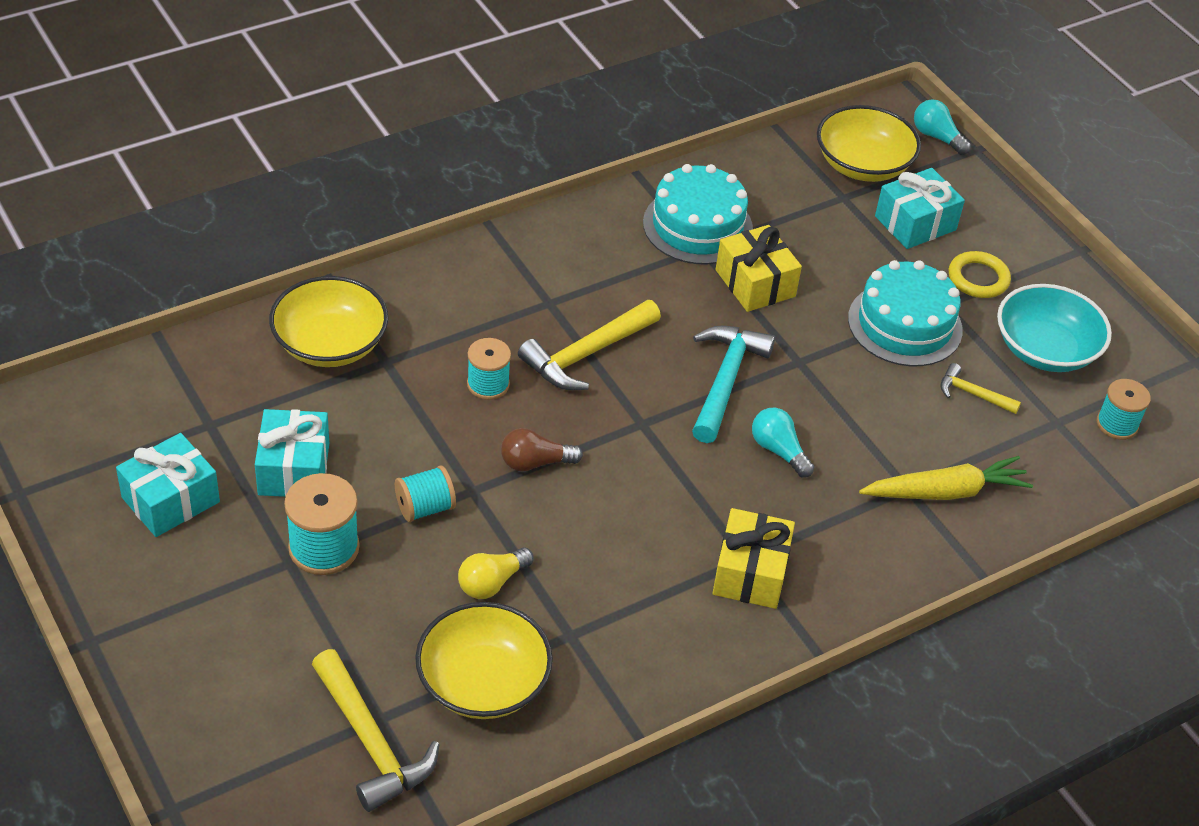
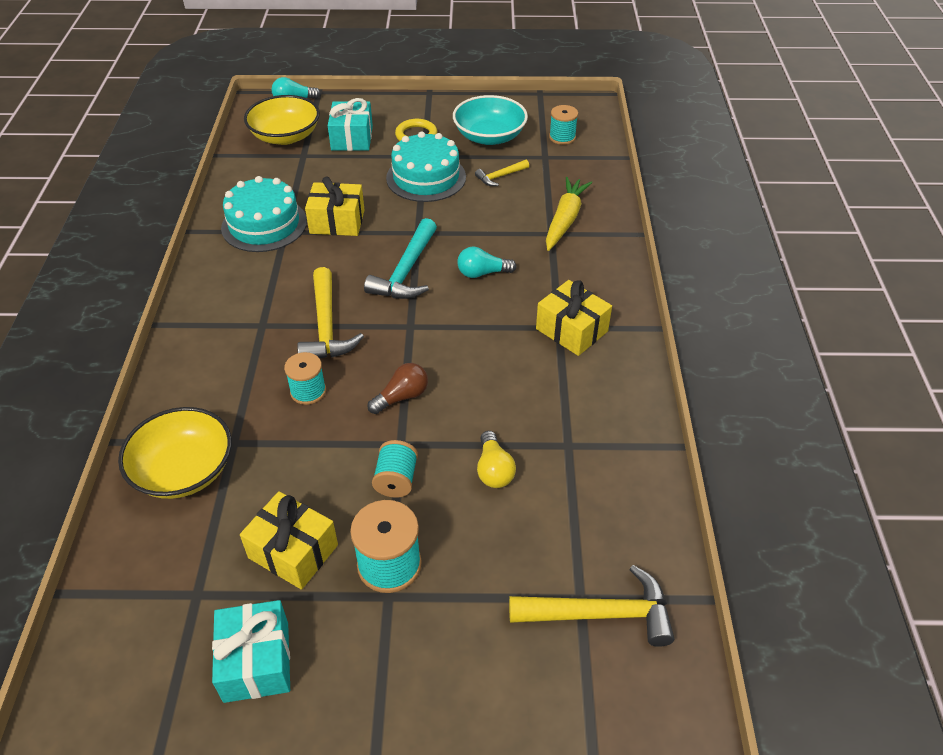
camera: 55 degrees left, 0 degrees up
(294, 469) = (293, 551): turquoise gift -> yellow gift
(483, 682) = (582, 515): yellow bowl -> none
(535, 463) = (401, 397): brown light bulb -> brown light bulb turned 150 degrees counterclockwise
(725, 381) = (406, 271): turquoise hammer -> turquoise hammer turned 120 degrees counterclockwise

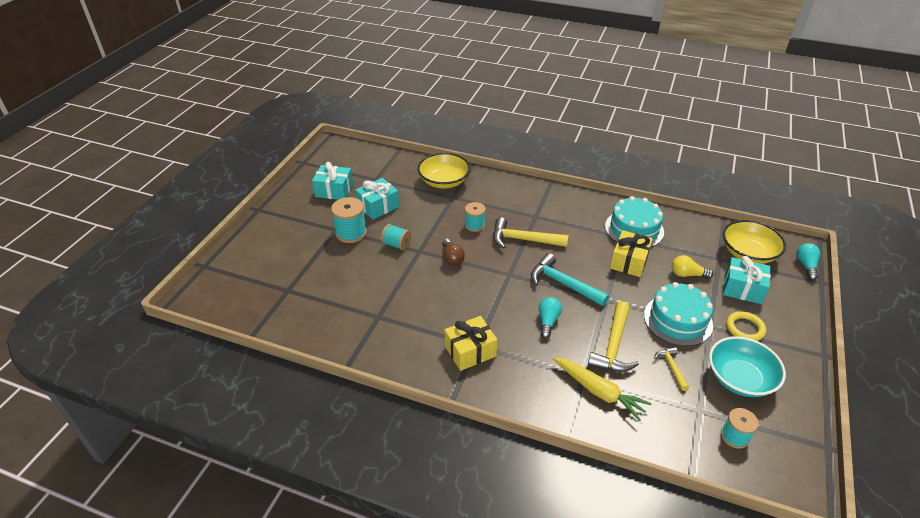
camera: 110 degrees right, 5 degrees down
(293, 551) = (378, 206): yellow gift -> turquoise gift
(494, 470) = (380, 281): yellow light bulb -> yellow light bulb (687, 274)
(600, 614) = (275, 294): yellow hammer -> yellow hammer (613, 346)

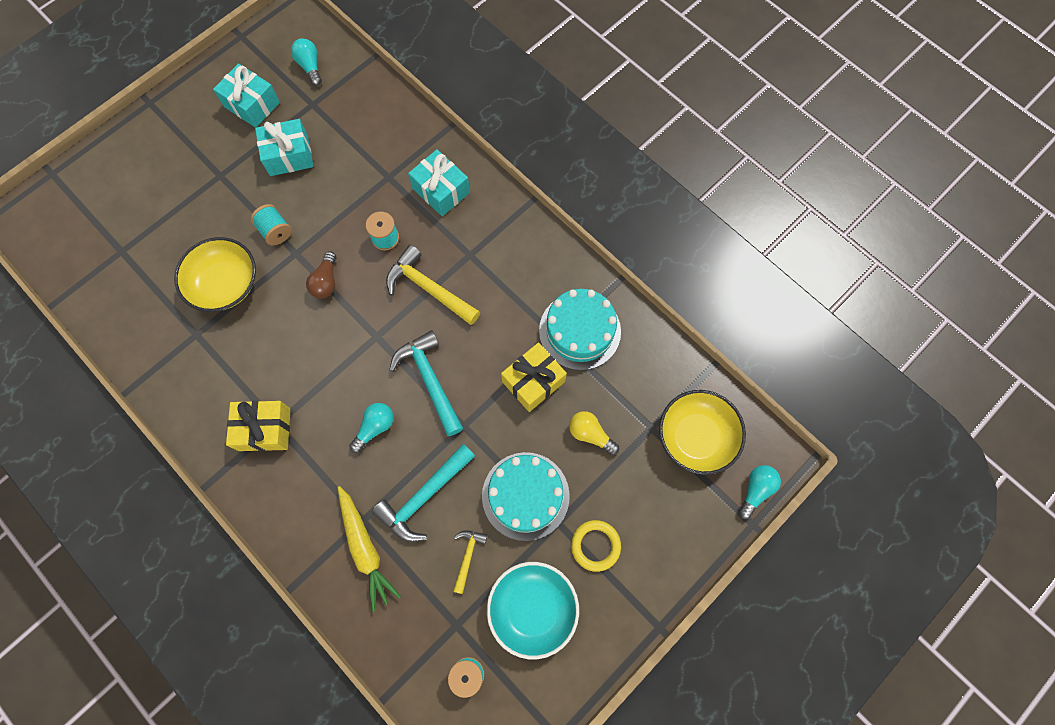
camera: 25 degrees right, 30 degrees up
(351, 233) = (234, 188): turquoise spool -> none
(361, 164) = (310, 67): none -> turquoise light bulb
(444, 181) = (394, 143): yellow bowl -> yellow bowl (225, 284)
(613, 346) = (424, 496): yellow hammer -> turquoise hammer
(742, 289) = (642, 488): turquoise gift -> turquoise gift (441, 190)

